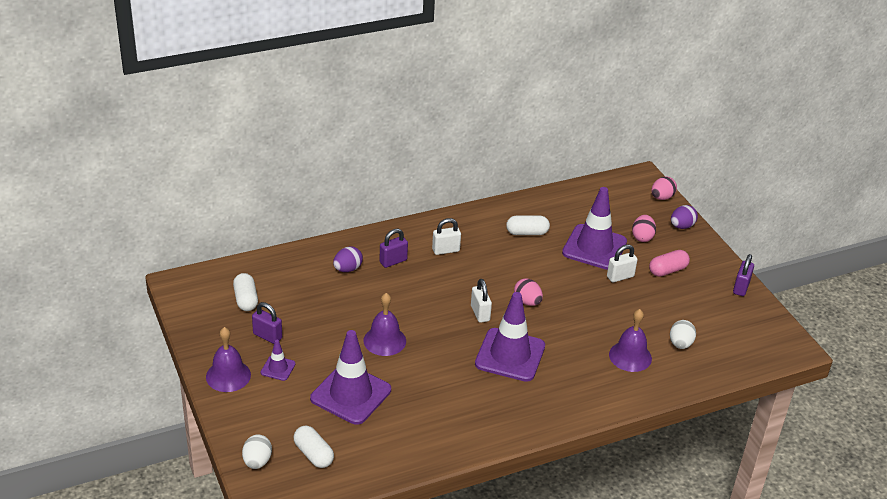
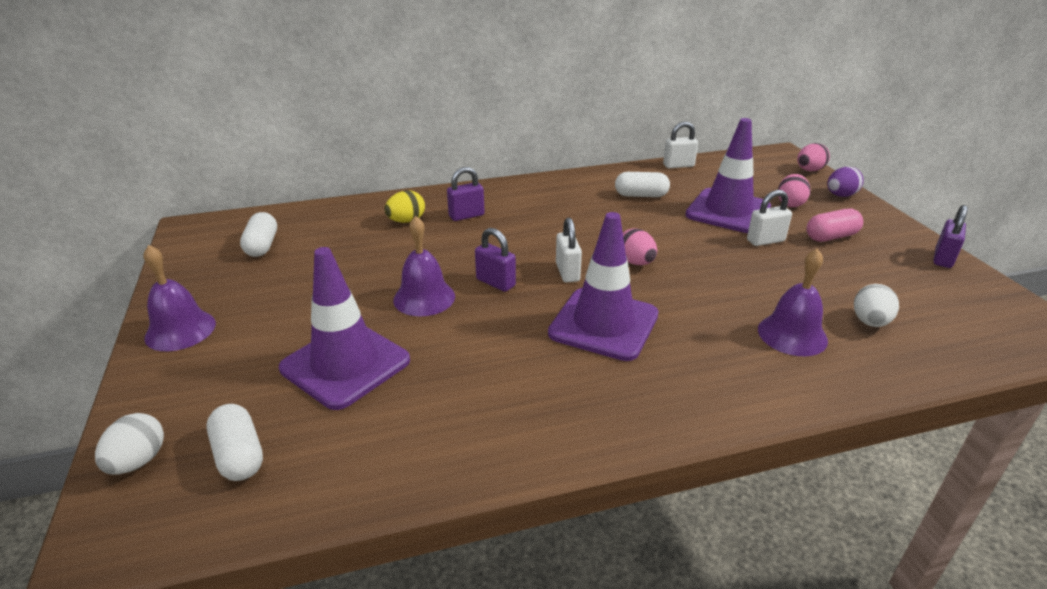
camera: 10 degrees right, 5 degrees down
(267, 336) = (265, 285): purple padlock -> purple padlock (495, 282)
(278, 368) = (256, 324): purple traffic cone -> none
(347, 269) = (406, 221): purple egg -> yellow egg
(446, 250) = (536, 208): white padlock -> white padlock (678, 165)

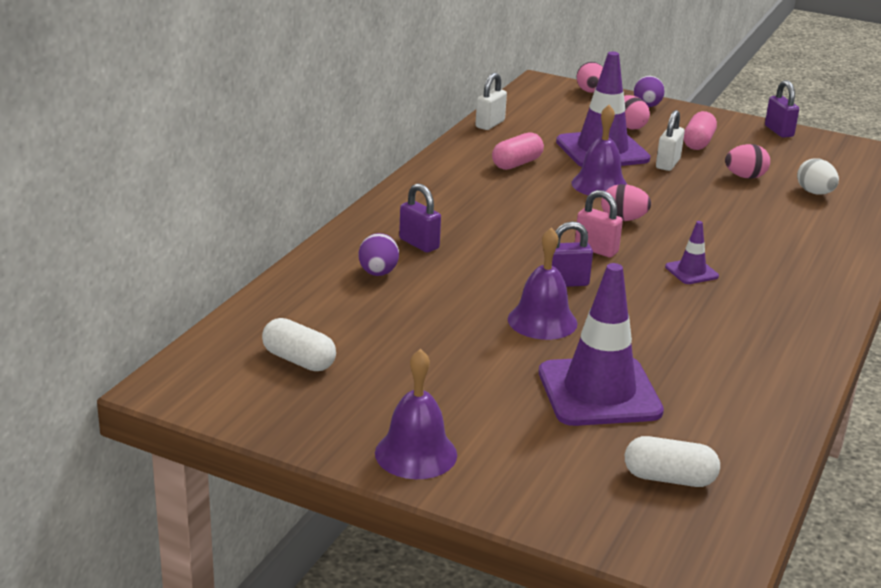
camera: 50 degrees left, 5 degrees down
(138, 461) = (619, 528): white egg -> none
(406, 221) = (378, 273): yellow egg -> purple egg
(466, 215) = (419, 244): purple padlock -> purple padlock turned 60 degrees counterclockwise
(567, 272) = (596, 250): white padlock -> pink padlock
(603, 324) = (691, 272): purple traffic cone -> purple traffic cone, size x0.46
(641, 195) = (517, 164): white capsule -> pink capsule
(792, 334) = (795, 221): purple bell -> purple bell (599, 185)
(820, 279) = (745, 177): none -> pink egg

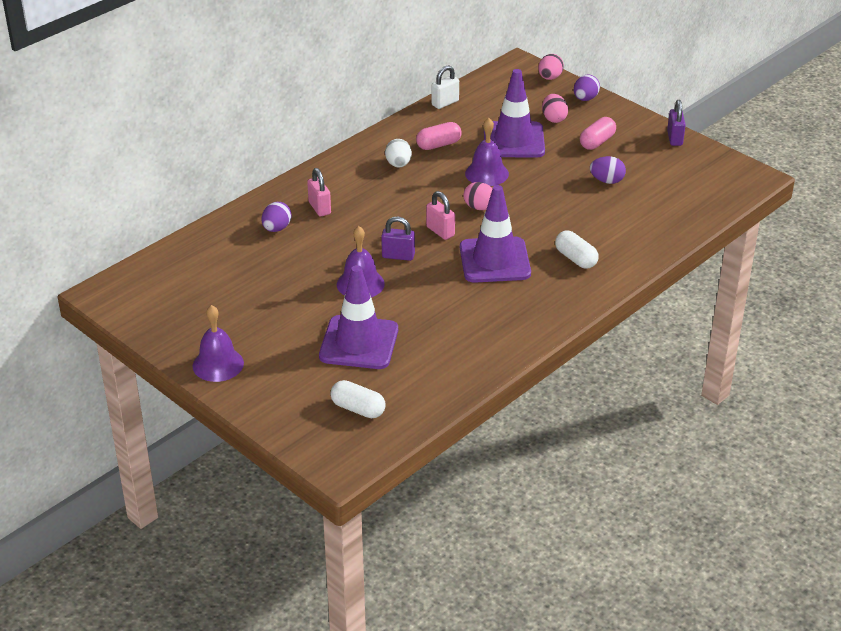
camera: 20 degrees right, 10 degrees up
(299, 360) = (187, 288): white capsule -> white capsule (575, 259)
(419, 244) = (319, 208): purple padlock -> pink padlock
(668, 164) = (555, 160): white padlock -> none
(691, 272) = (494, 260): purple traffic cone -> purple traffic cone, size x2.18
(745, 177) = (607, 181): pink egg -> purple egg
(815, 193) = (650, 204): white egg -> white egg (398, 164)

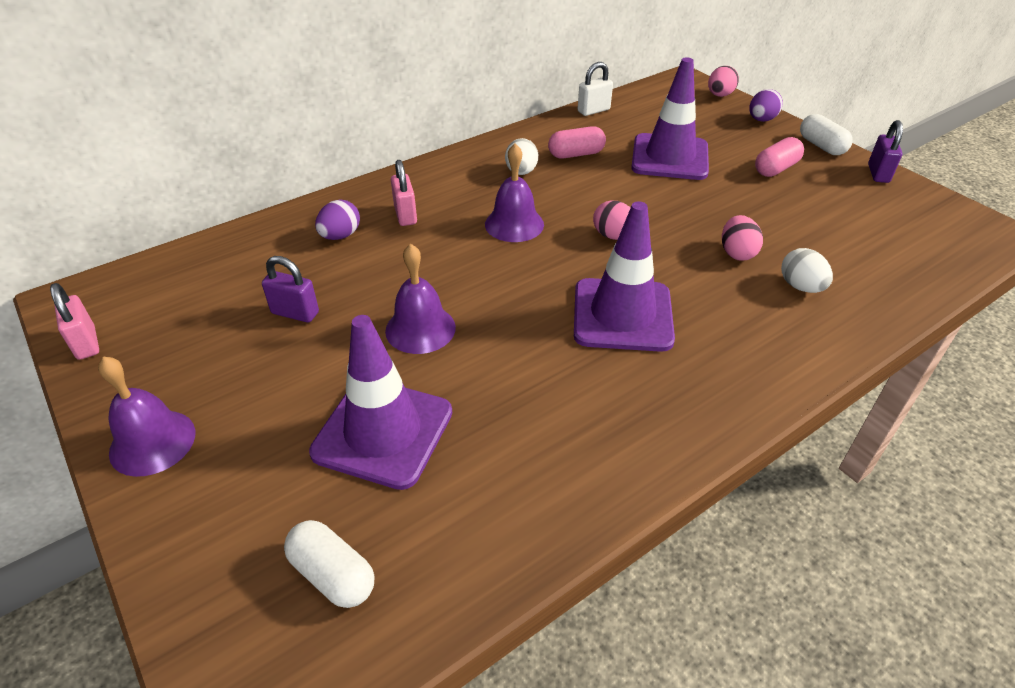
camera: 10 degrees right, 5 degrees up
(398, 256) = (486, 292): purple padlock -> purple padlock (295, 313)
(440, 231) = (554, 263): pink padlock -> pink padlock (86, 343)
(486, 173) = (630, 193): purple bell -> purple bell (514, 224)
(554, 119) = (722, 138): pink egg -> pink egg (737, 253)
(575, 259) = (743, 326): white capsule -> white capsule (821, 146)
(607, 181) = (789, 218): purple egg -> none
(614, 229) = (801, 287): none -> white egg

